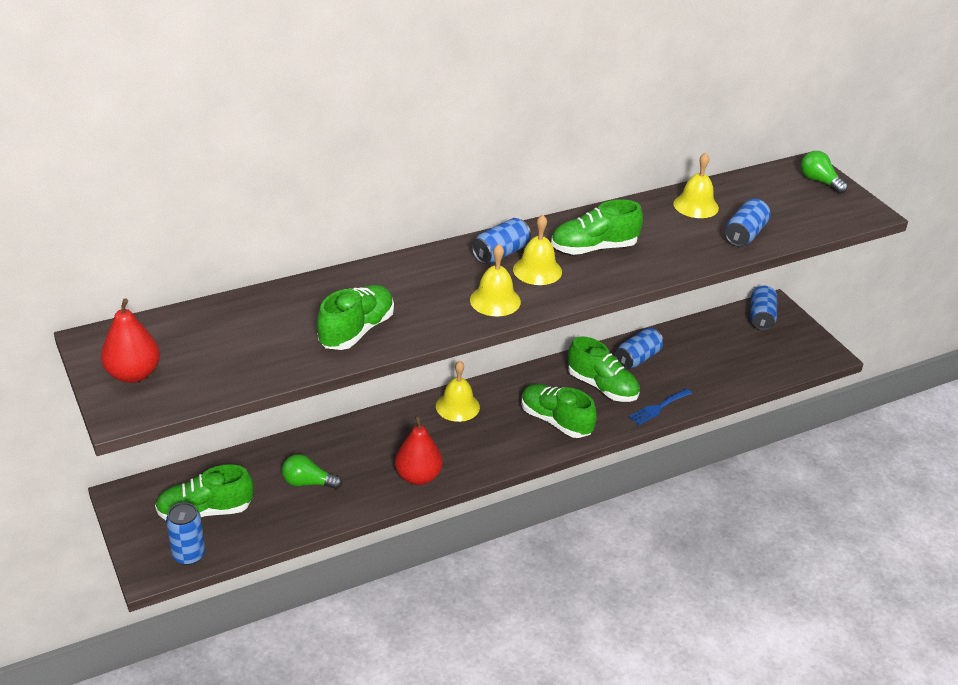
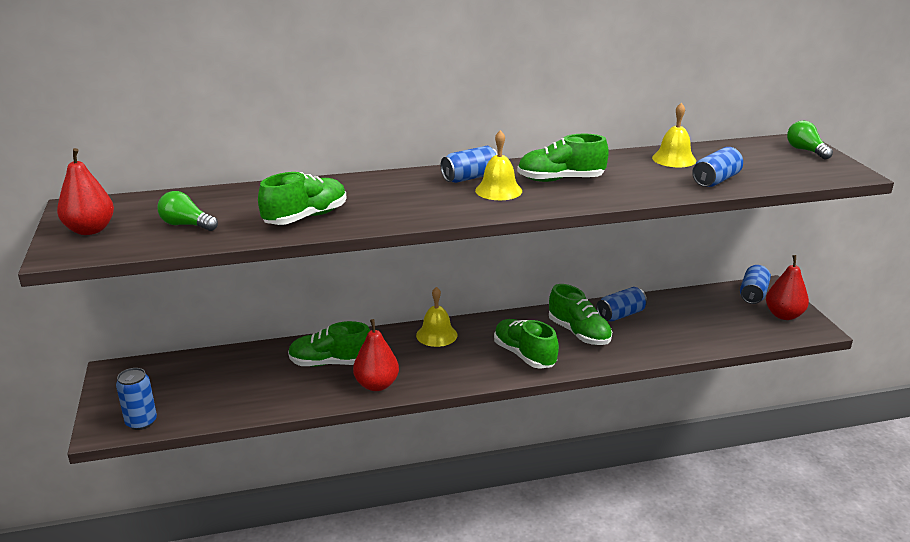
camera: 15 degrees right, 10 degrees down
(205, 511) = (174, 390): green shoe -> green shoe (330, 363)
(308, 483) = (275, 378): green light bulb -> green light bulb (186, 225)
(495, 300) = (447, 207): yellow bell -> none
(658, 408) = (629, 355): blue fork -> none
(795, 341) = (784, 315): none -> red pear

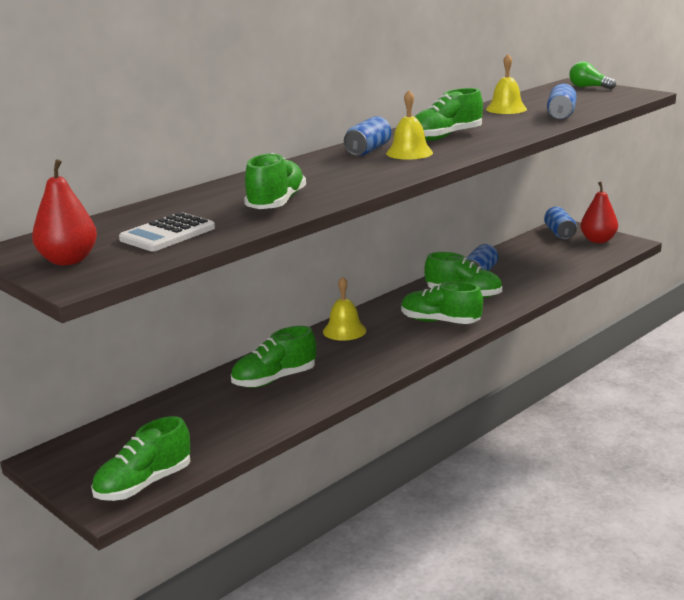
camera: 30 degrees left, 5 degrees down
(141, 422) = (143, 484): blue can -> green shoe
(186, 225) = (167, 234): green light bulb -> white calculator
(377, 385) = (341, 381): red pear -> none

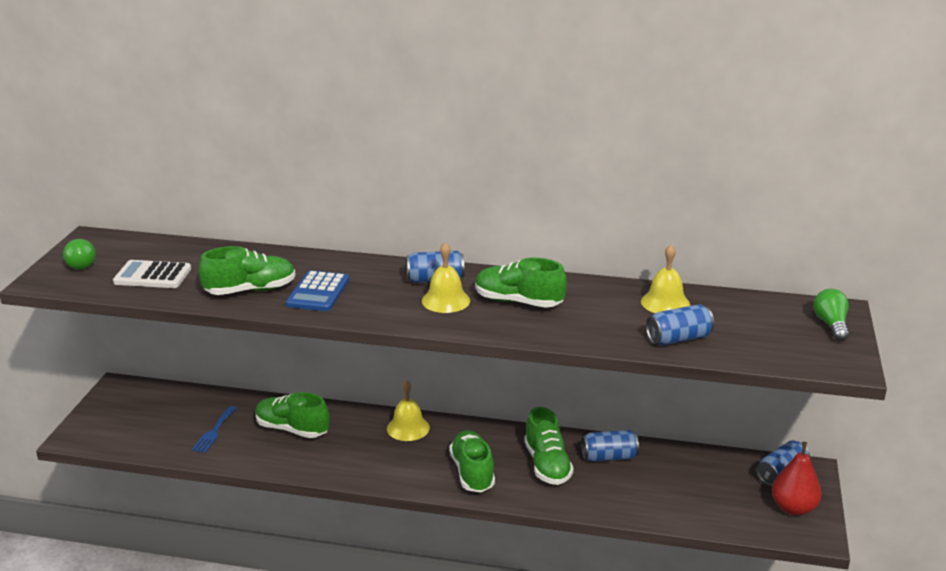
camera: 55 degrees right, 5 degrees up
(68, 260) = (80, 263): red pear -> green light bulb
(143, 484) = (105, 439): green shoe -> none
(221, 419) = (214, 432): none -> blue fork
(324, 184) = (318, 292): none -> blue calculator

